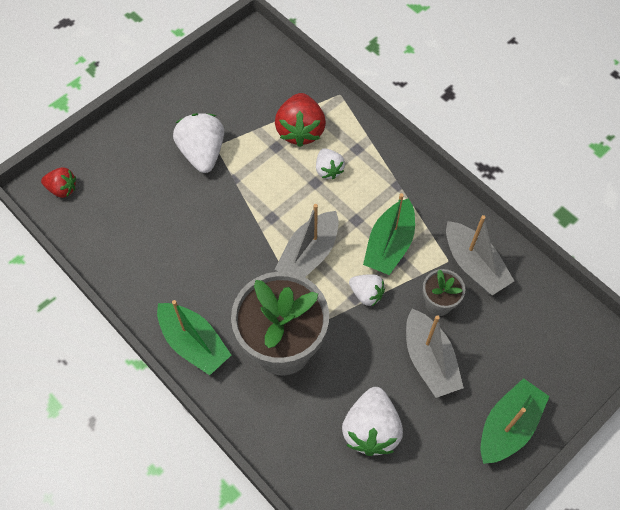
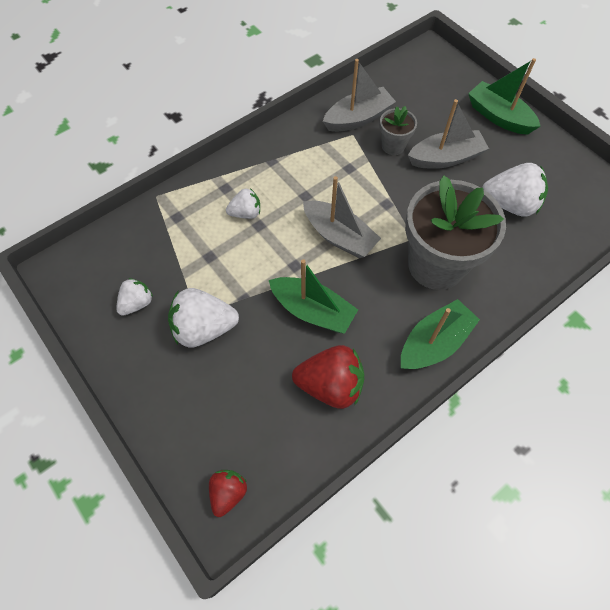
camera: 85 degrees left, 0 degrees up
(300, 130) = (193, 233): red strawberry -> red strawberry (330, 385)
(366, 294) = (383, 195): white strawberry -> white strawberry (137, 303)
(389, 245) = (334, 173): green boat -> green boat (313, 311)

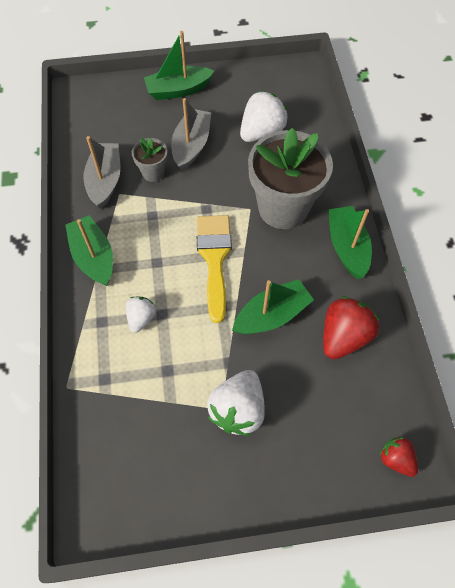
camera: 60 degrees left, 0 degrees up
(137, 303) = (177, 457): white strawberry -> none
(280, 151) = (94, 257): none -> green boat
(339, 236) = (214, 259): grey boat -> yellow brush

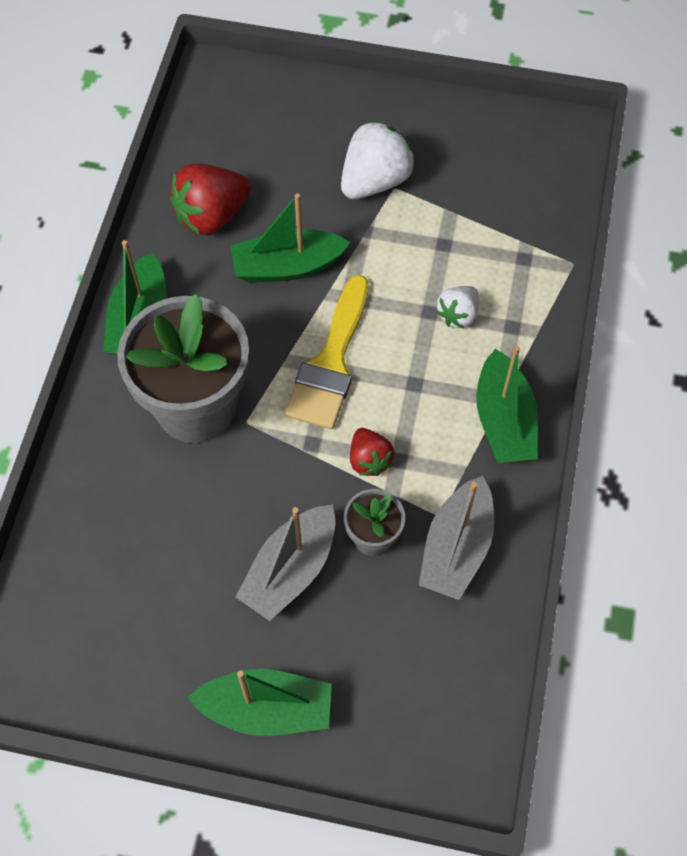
camera: 160 degrees left, 0 degrees up
(261, 132) = (160, 557): white strawberry -> none
(396, 459) = (227, 90): red strawberry -> red strawberry (369, 460)

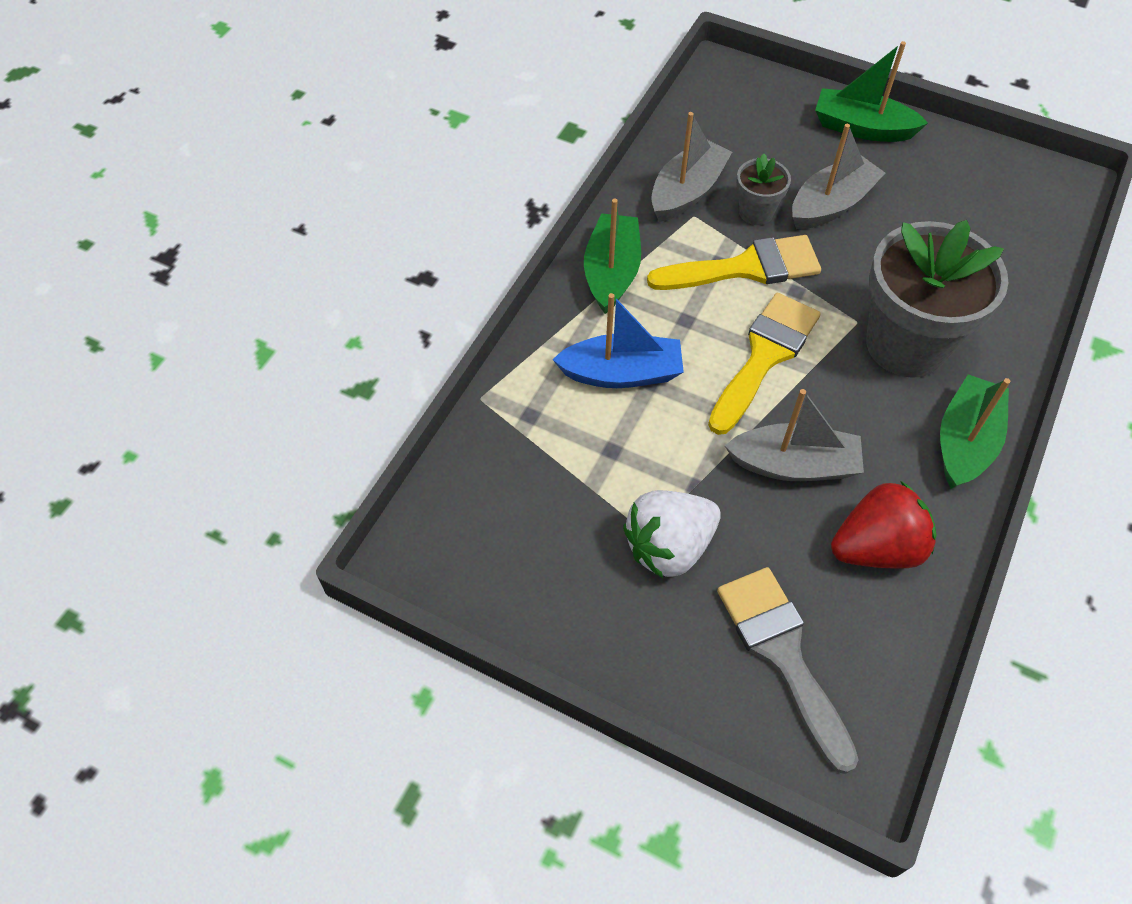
camera: 165 degrees left, 5 degrees down
(274, 129) = (782, 654): none -> grey brush
(287, 266) = (794, 465): green boat -> grey boat
(369, 460) = (745, 267): red strawberry -> yellow brush
(458, 315) = (622, 373): white strawberry -> blue boat

